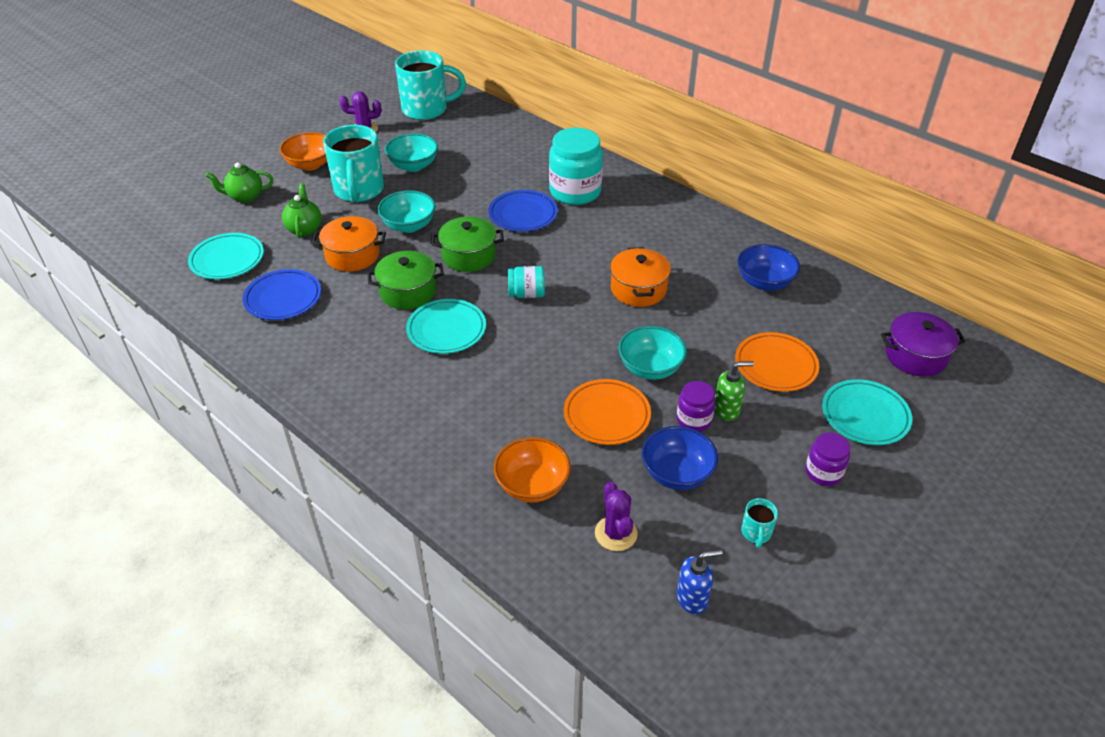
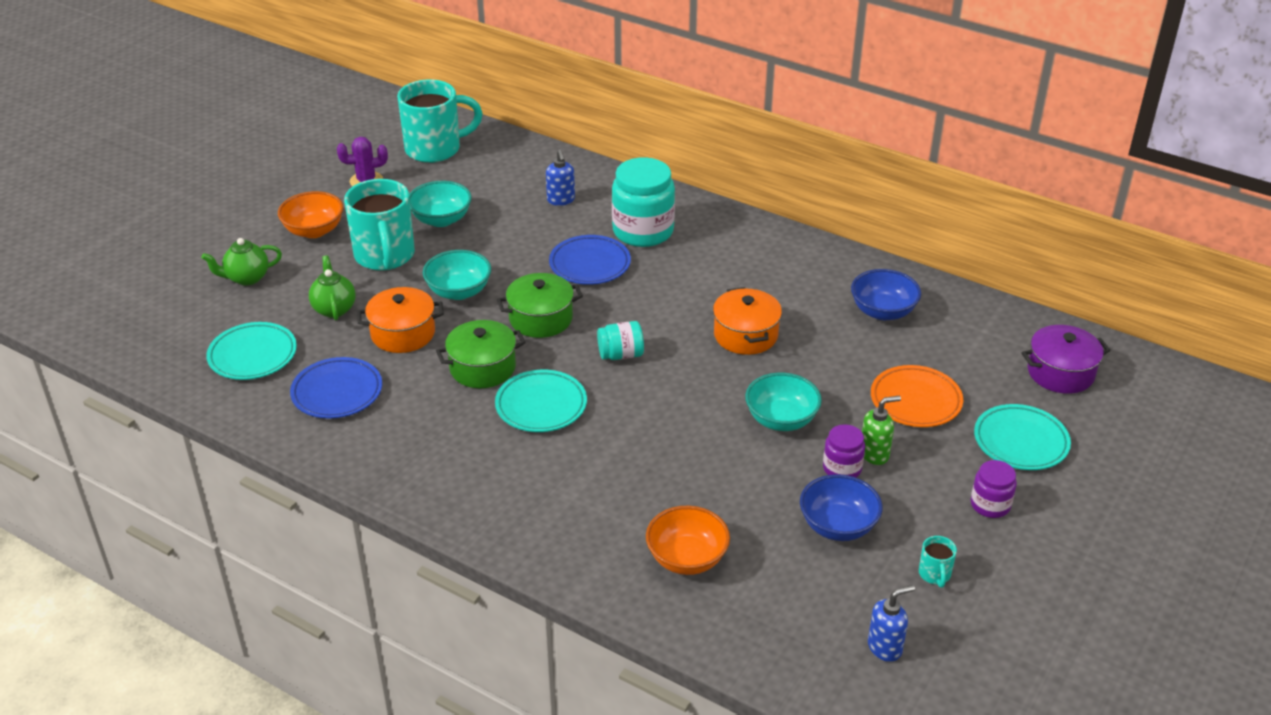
camera: 10 degrees left, 5 degrees down
(515, 160) = (561, 200): none -> blue soap dispenser
(606, 415) = (747, 476): orange plate -> none
(616, 533) = (789, 595): purple cactus -> none

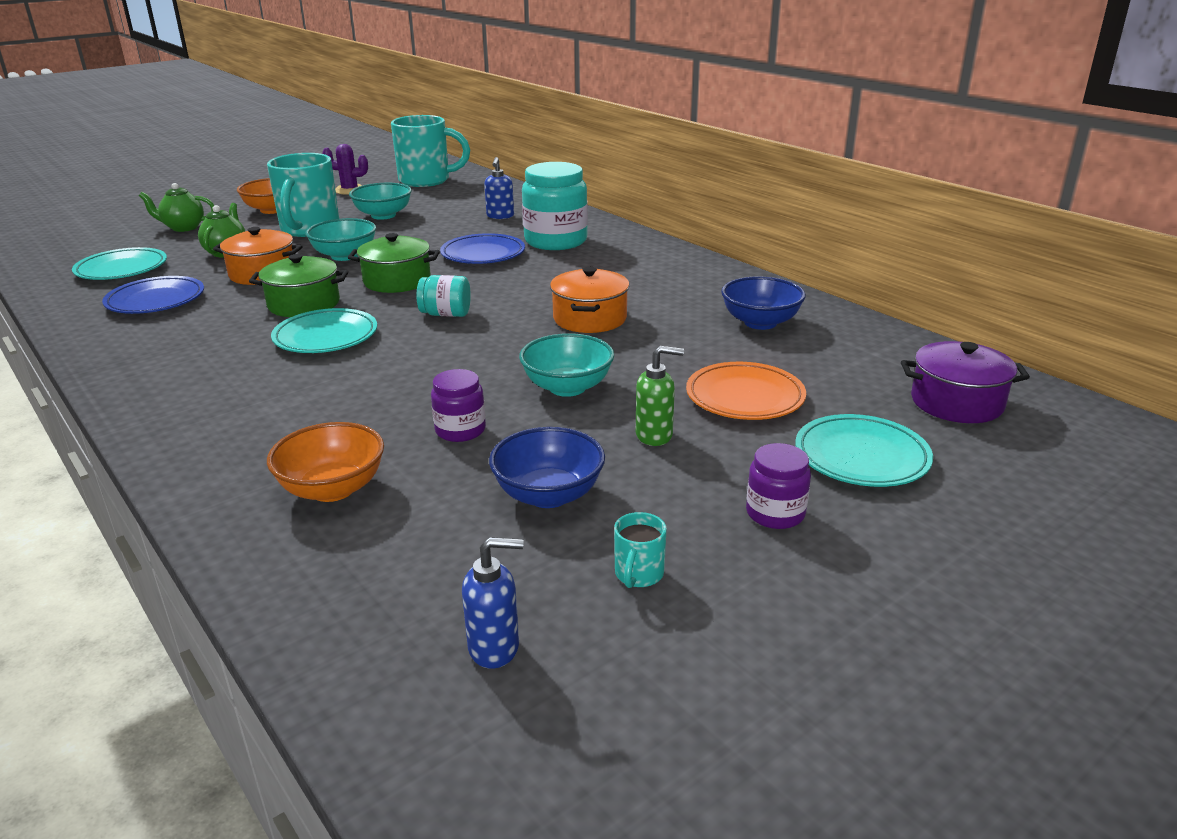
camera: 20 degrees right, 10 degrees down
(842, 468) = (602, 441): purple jar -> purple jar (460, 430)

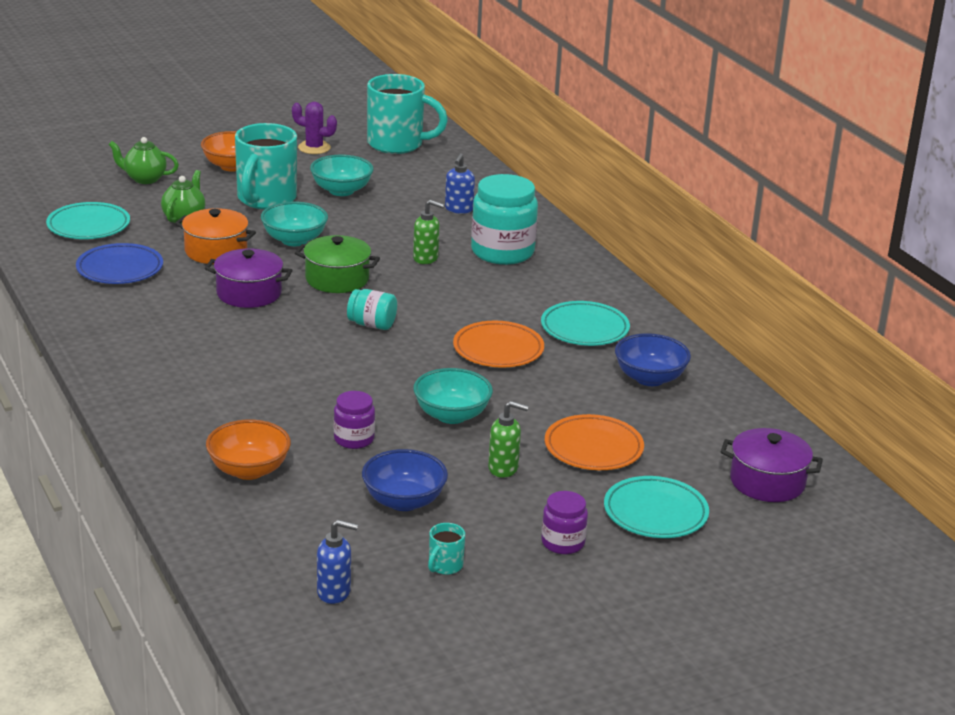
camera: 10 degrees right, 0 degrees up
(304, 304) = (249, 293): green pot -> purple pot
(326, 337) = (263, 333): turquoise plate -> turquoise plate (584, 329)
(483, 254) = (426, 258): blue plate -> green soap dispenser
(590, 319) = (498, 350): orange pot -> orange plate

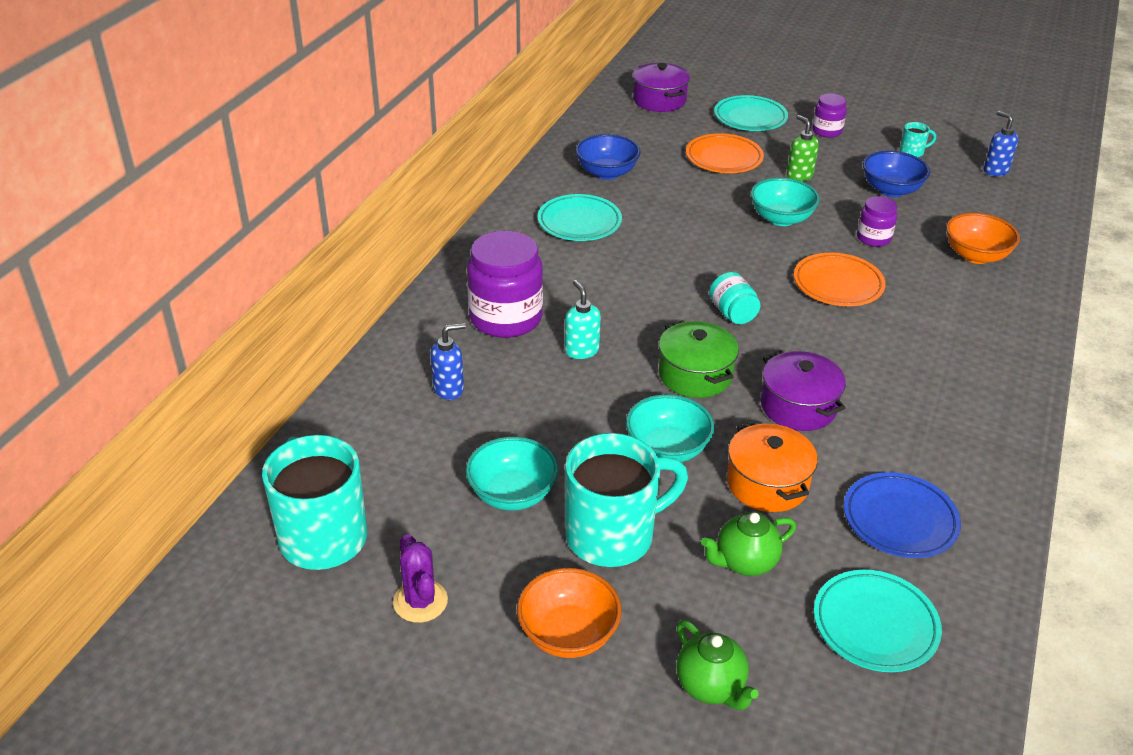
camera: 130 degrees left, 10 degrees up
(426, 258) = (581, 350): green soap dispenser -> turquoise soap dispenser
(498, 350) = (670, 242): orange plate -> orange plate (838, 284)
(502, 252) = (506, 318): turquoise jar -> purple jar

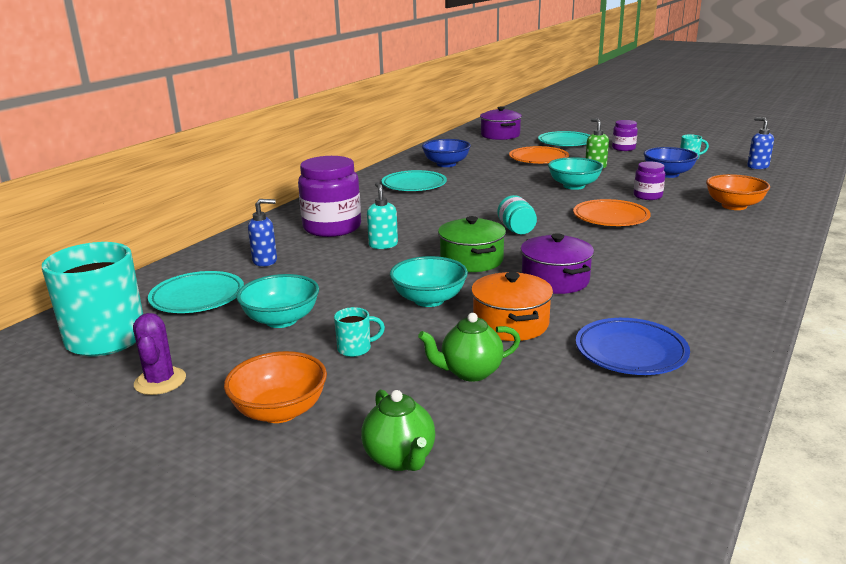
camera: 10 degrees right, 15 degrees down
(613, 535) = (356, 349): turquoise mug -> turquoise mug, size x0.42
(875, 625) = (586, 424): turquoise plate -> turquoise plate (197, 297)

